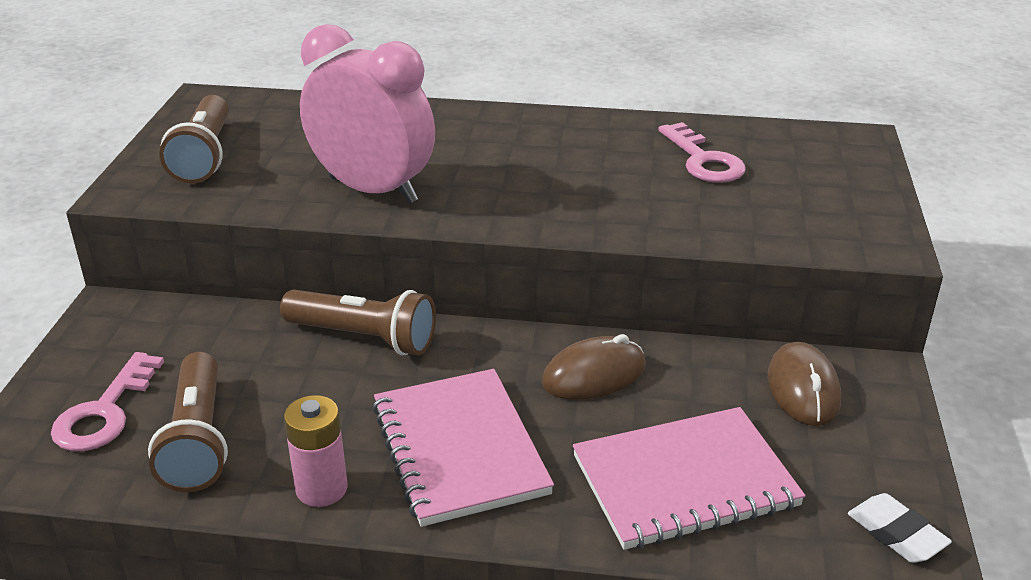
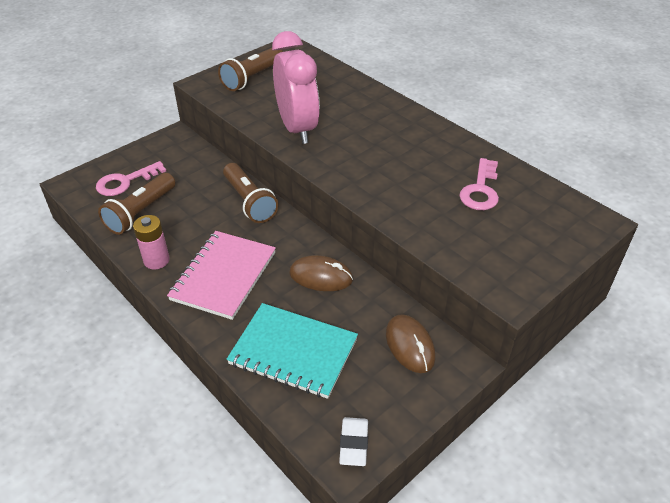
camera: 40 degrees right, 10 degrees up
(684, 482) = (293, 352): pink notebook -> turquoise notebook
(803, 389) = (410, 345): brown mouse -> brown mouse turned 60 degrees counterclockwise

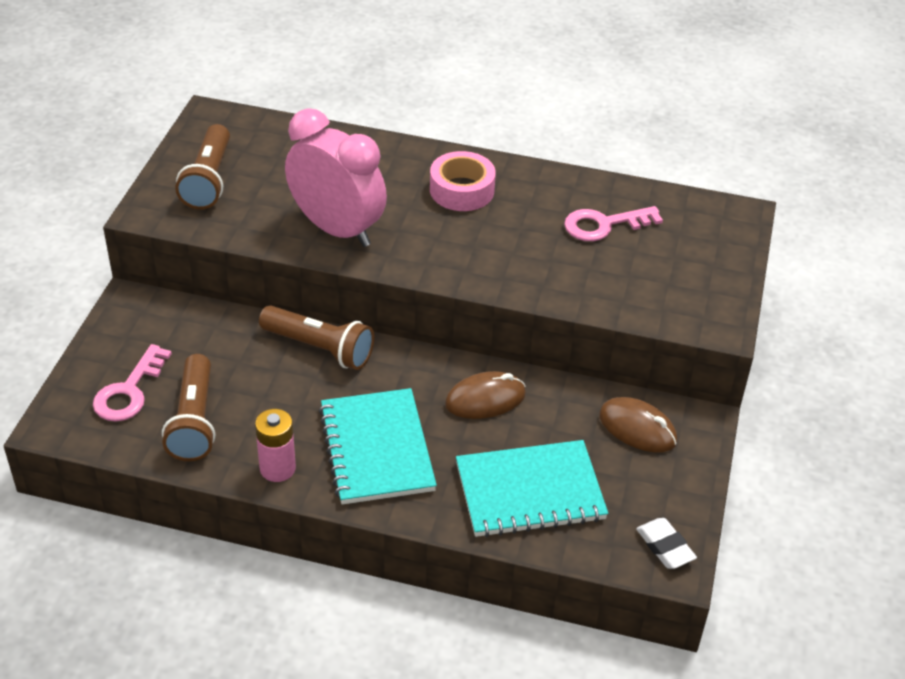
camera: 35 degrees left, 0 degrees up
(223, 276) = (376, 449): pink notebook -> turquoise notebook
(399, 134) = (462, 190): none -> pink tape
(480, 190) = (604, 225): pink key -> pink key turned 90 degrees clockwise

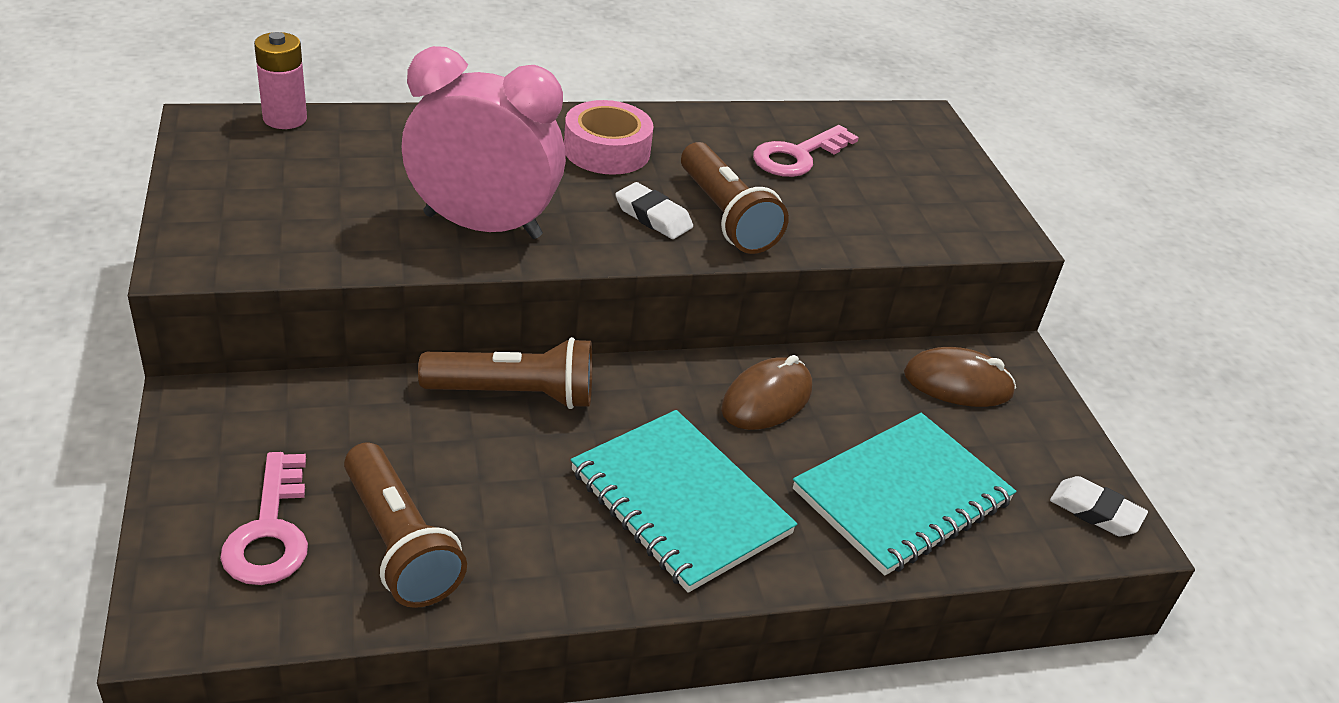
camera: 30 degrees left, 5 degrees down
(208, 180) = (257, 202): brown flashlight -> brown flashlight (725, 216)
(277, 468) = (565, 572): pink battery -> pink battery (285, 119)
(457, 249) = (653, 216): none -> white eraser

